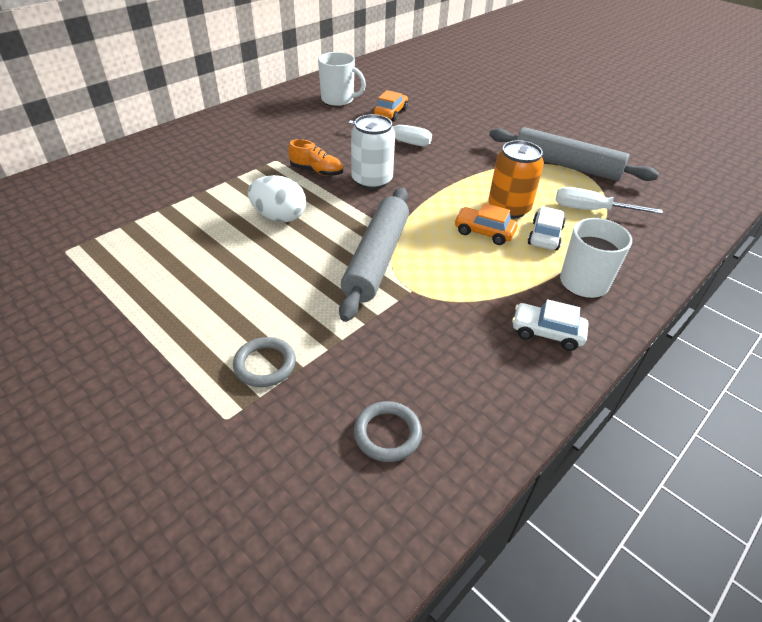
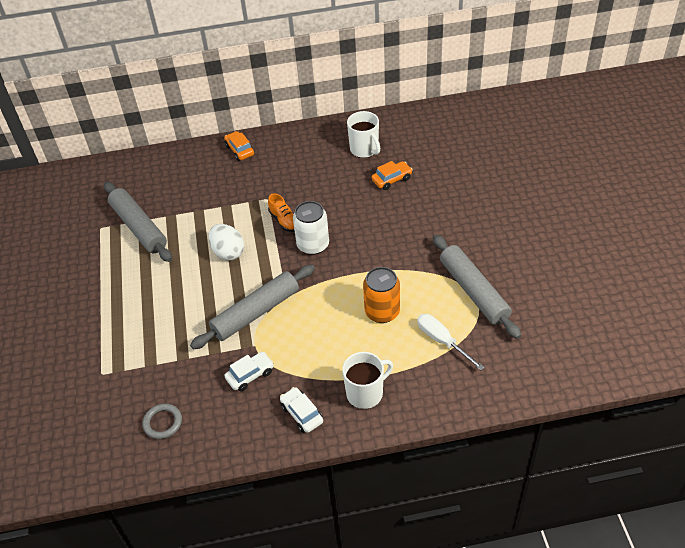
camera: 40 degrees right, 5 degrees up
(128, 232) = (139, 227): none -> grey rolling pin
(265, 365) = (140, 353): grey ring -> none
(399, 141) = (369, 213): white screwdriver -> none
(484, 232) = (343, 323): orange car -> orange car (240, 150)
(545, 236) = (381, 346): white car -> white car (250, 375)

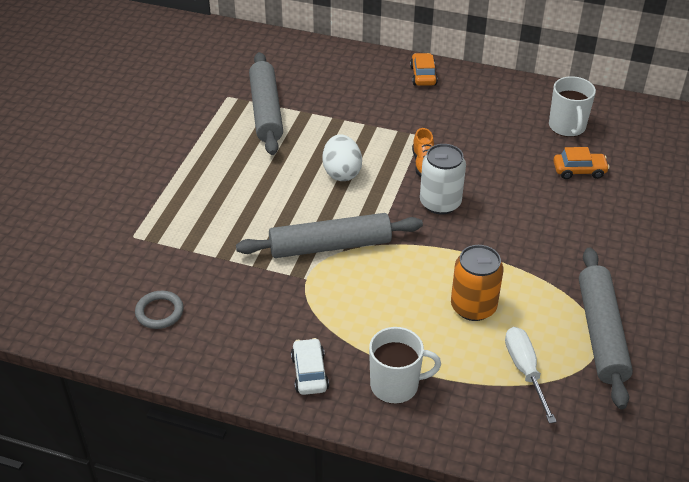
camera: 25 degrees right, 5 degrees down
(250, 375) = (281, 306): white car -> none

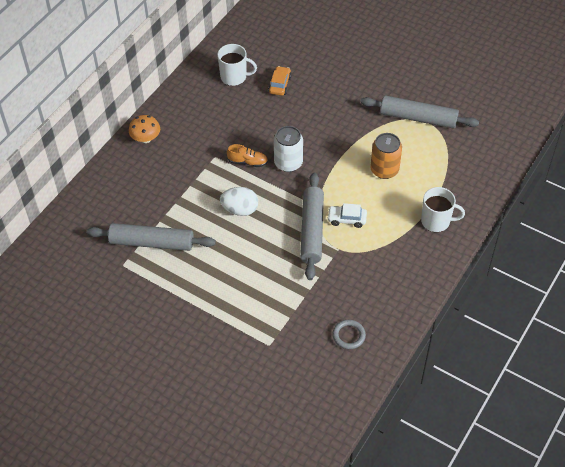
camera: 75 degrees left, 10 degrees up
(309, 373) = (418, 261): white car -> white car (347, 219)
(395, 385) = (436, 221): white mug -> white mug turned 90 degrees clockwise
(423, 75) = (146, 138): orange car -> orange mushroom
(525, 370) = (438, 159): white screwdriver -> none

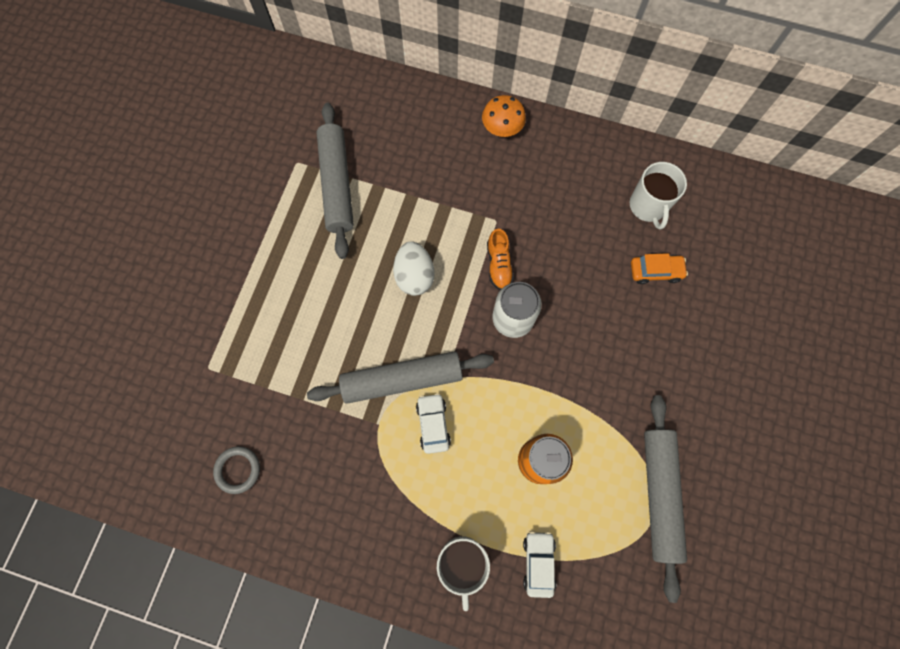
camera: 75 degrees right, 20 degrees up
(445, 184) = (538, 562): none -> white car

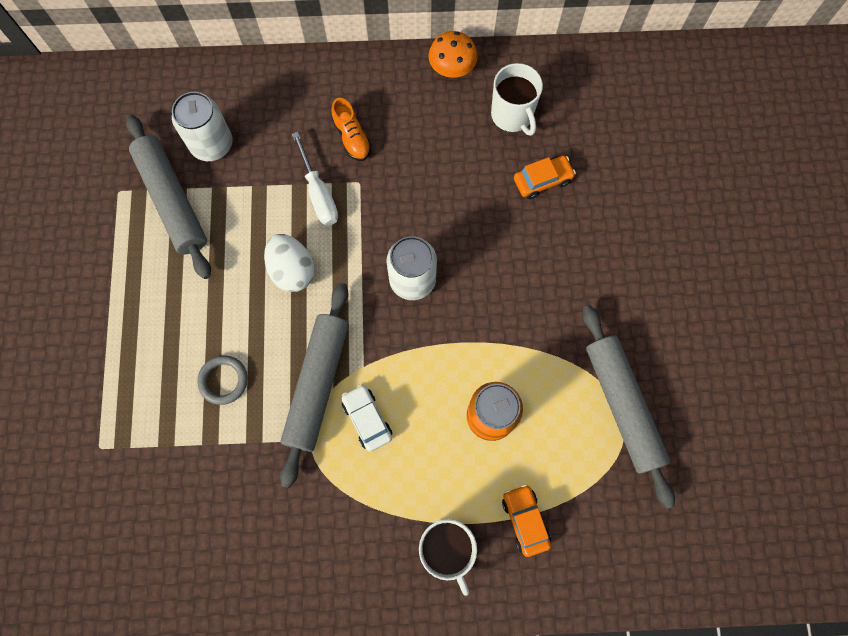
camera: 20 degrees left, 0 degrees up
(238, 470) = (173, 544): grey ring -> grey ring (223, 380)
(385, 148) = (212, 144): none -> white can
(402, 380) = (318, 385): grey rolling pin -> grey rolling pin turned 45 degrees counterclockwise
(459, 218) = (319, 193): none -> white screwdriver
(499, 264) = (378, 228): orange shoe -> orange shoe (352, 137)
(502, 128) = (331, 82): orange mushroom -> orange mushroom (452, 68)
(538, 562) = (525, 520): white car -> orange car

